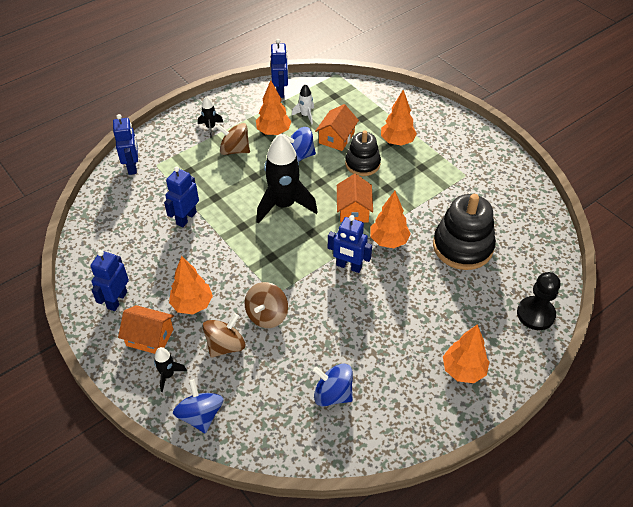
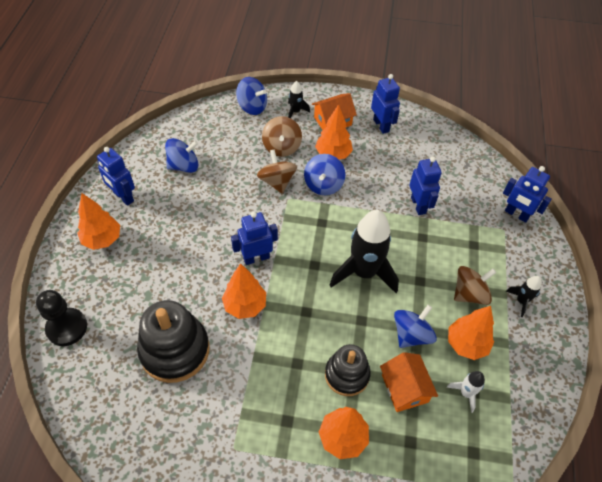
camera: 135 degrees right, 5 degrees up
(233, 284) = (323, 185): none -> blue spinning top
(280, 91) = (529, 407): blue robot -> blue robot (123, 197)
(353, 210) = (303, 313): orange house -> none

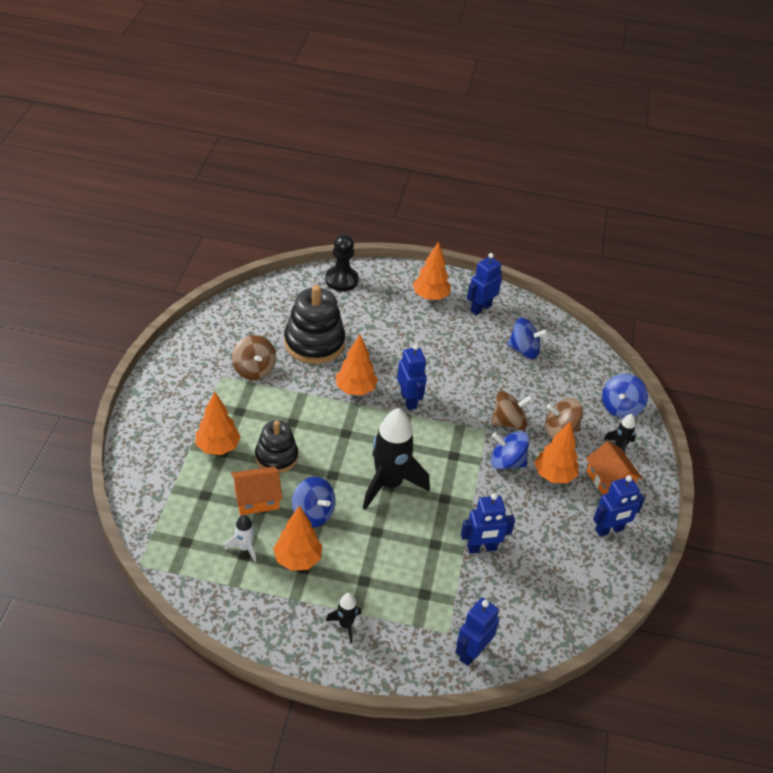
camera: 90 degrees right, 10 degrees down
(184, 166) = (524, 350): blue spinning top -> blue spinning top turned 60 degrees counterclockwise
(469, 294) = (358, 575): brown spinning top -> brown spinning top (254, 370)

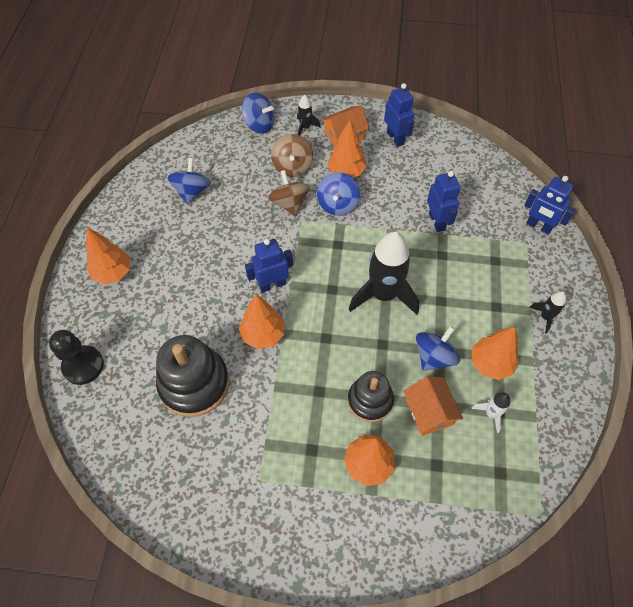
camera: 90 degrees left, 15 degrees up
(254, 370) = (244, 444): brown spinning top -> none
(480, 308) = (131, 227): blue robot -> none

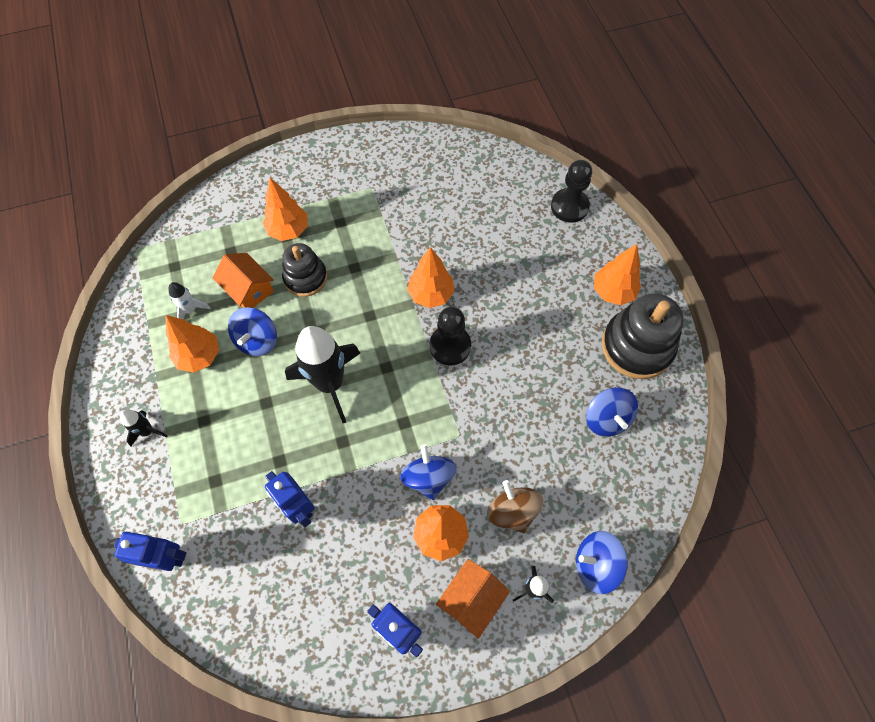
camera: 155 degrees right, 5 degrees up
(194, 383) = (466, 231): black stacking toy -> black stacking toy (637, 346)
(272, 284) = (450, 346): blue robot -> black pawn
(289, 203) = (486, 453): brown spinning top -> none

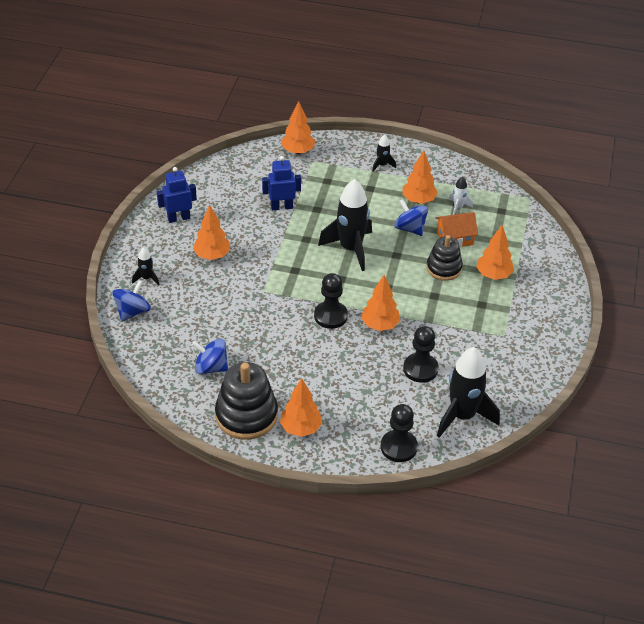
camera: 120 degrees right, 20 degrees down
(167, 557) = (298, 151): blue robot -> orange tree
(428, 477) = (250, 265): blue spinning top -> none
(464, 233) = (420, 369): none -> black pawn
(471, 599) = (166, 252): orange house -> none
(497, 177) = (462, 416): none -> black rocket
(512, 511) = (196, 292): brown spinning top -> none

